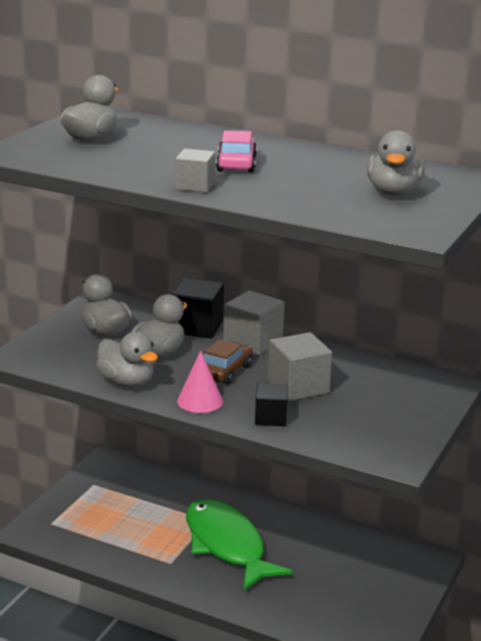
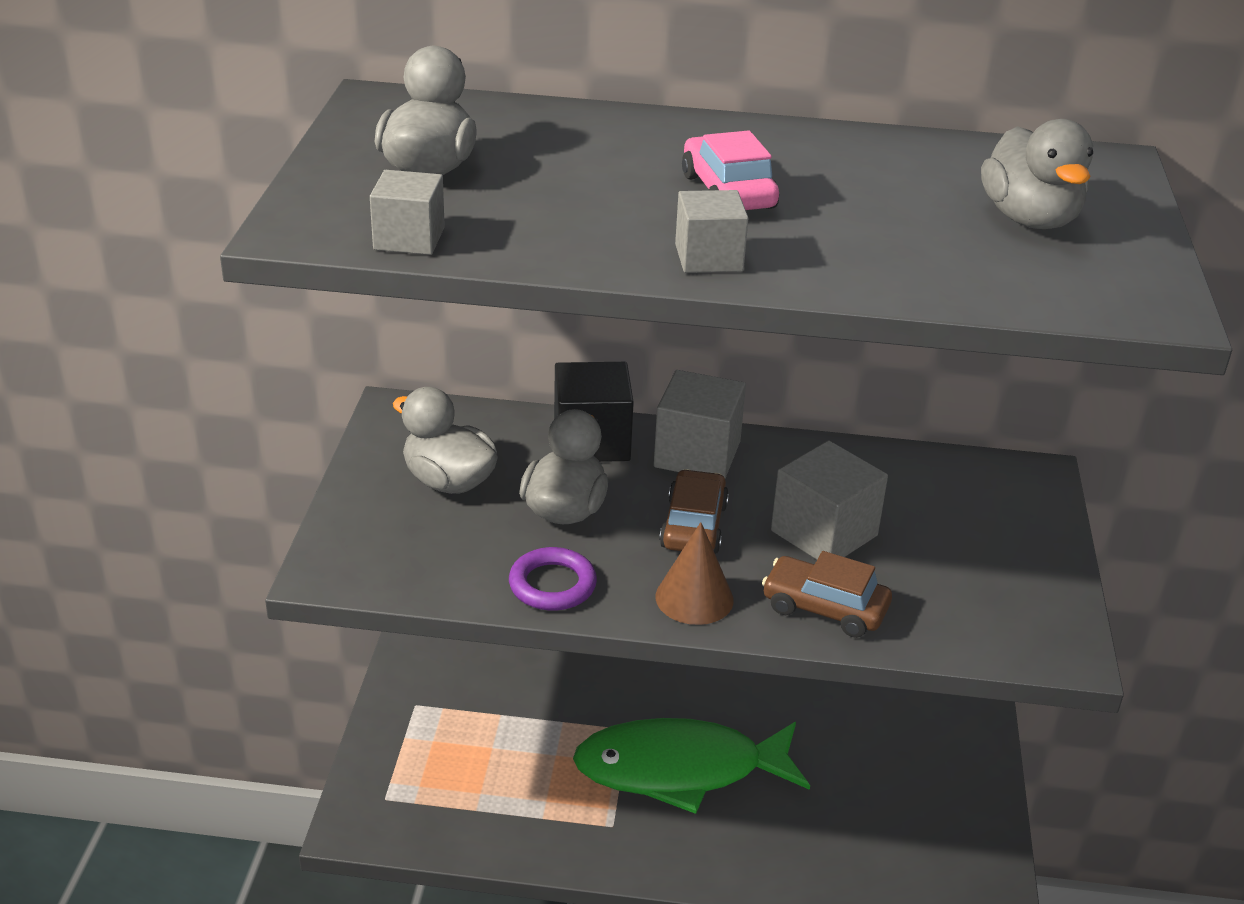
camera: 20 degrees left, 10 degrees up
(52, 162) = (409, 239): none -> grey cube
(127, 382) = (552, 585): grey duck -> purple ring
(200, 401) = (694, 598): pink cone -> brown cone
(227, 545) = (680, 769): green fish -> green fish turned 45 degrees counterclockwise
(270, 418) = (824, 608): black cube -> brown car

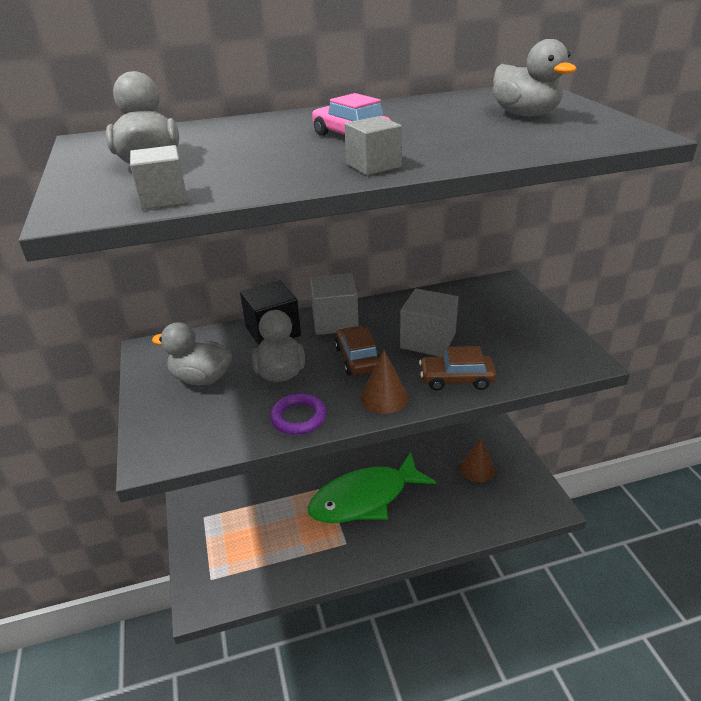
camera: 20 degrees left, 0 degrees up
(900, 793) = (477, 469): none -> brown cone

